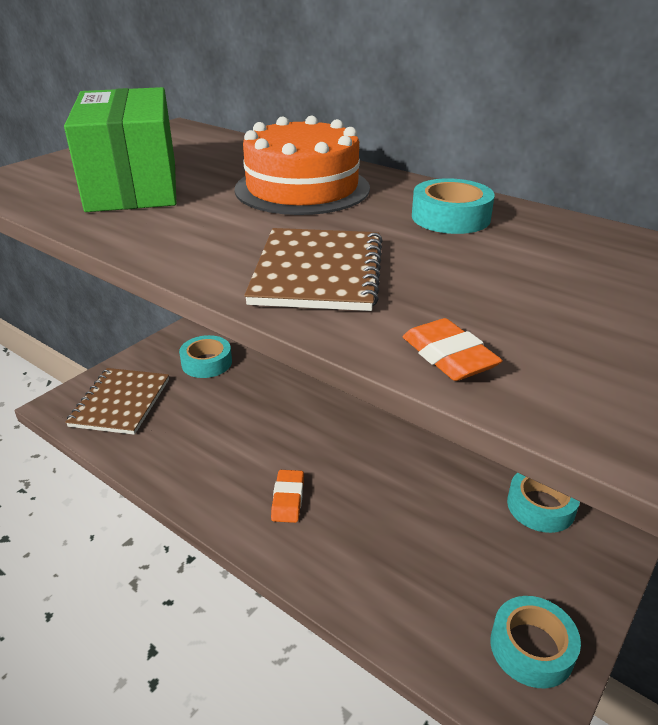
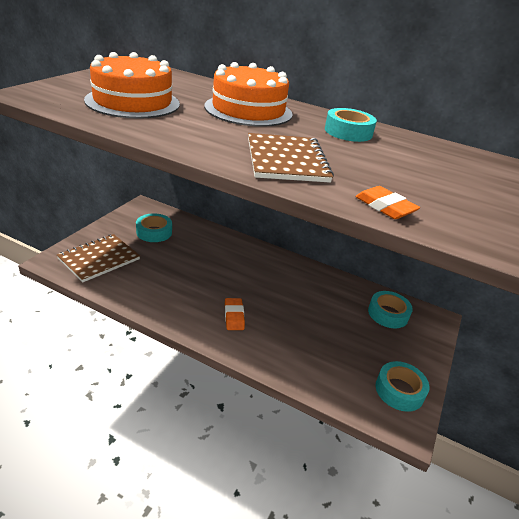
camera: 15 degrees left, 0 degrees up
(120, 402) = (99, 259): brown notebook -> brown notebook turned 45 degrees clockwise
(133, 185) = (133, 102): green box -> orange cake

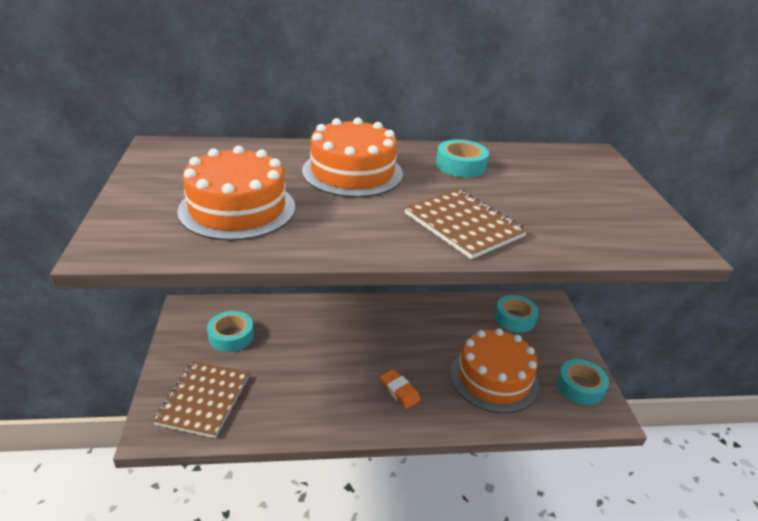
camera: 30 degrees left, 0 degrees up
(322, 345) = (494, 378): none -> orange cake
(385, 207) = (586, 243): orange eraser -> none

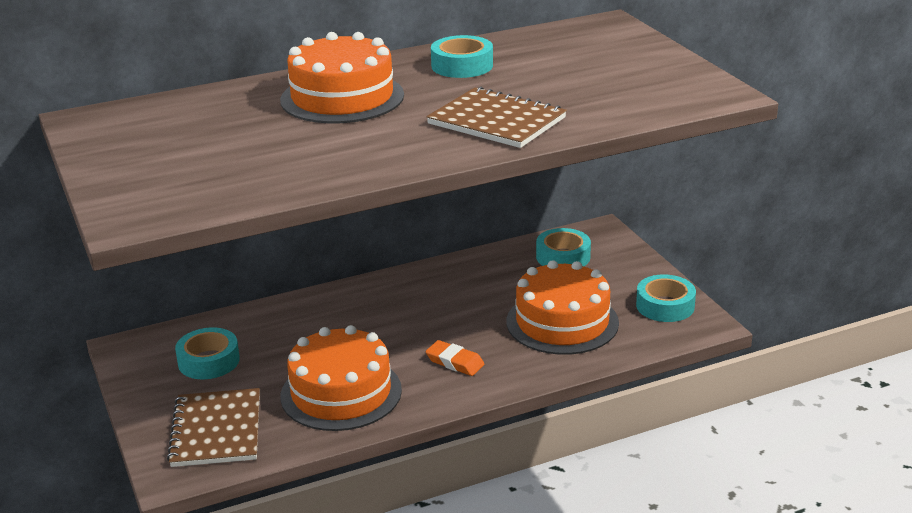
camera: 15 degrees left, 5 degrees down
(237, 209) = (239, 158): orange cake -> orange cake (341, 393)

